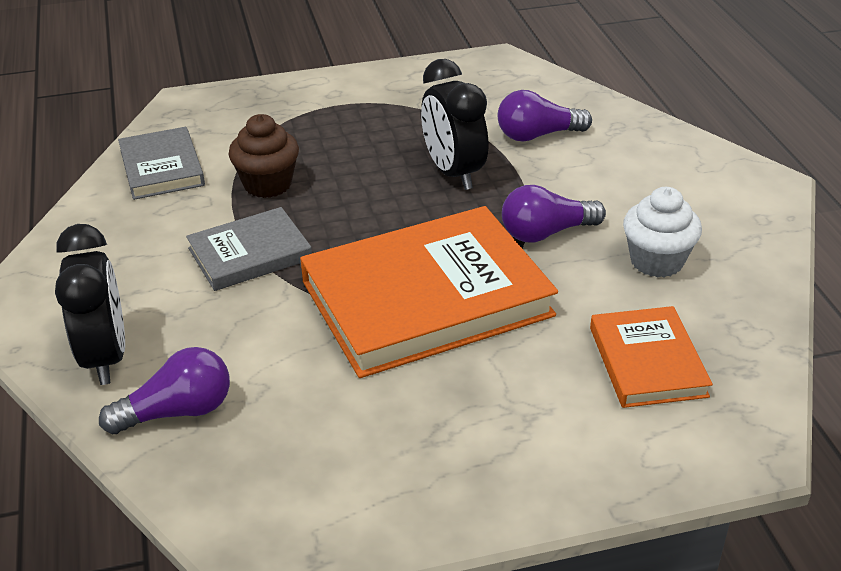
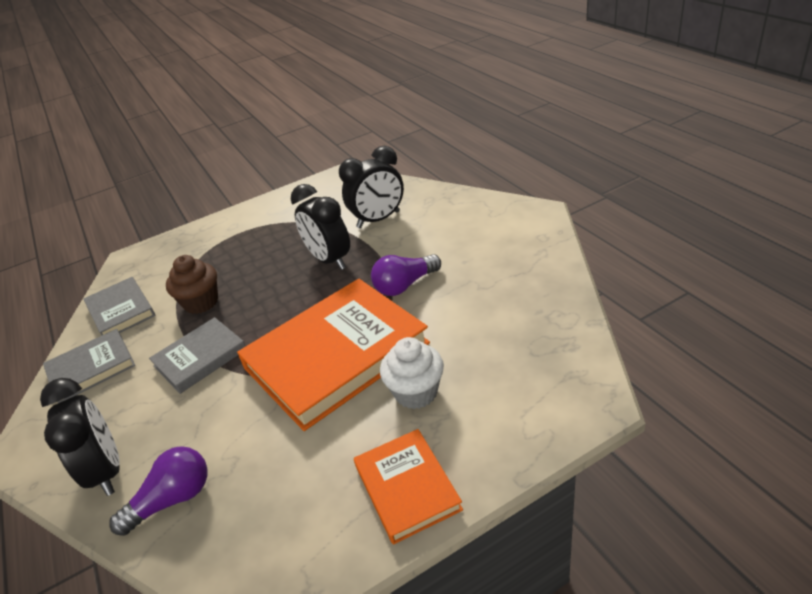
camera: 10 degrees left, 0 degrees up
(110, 230) = (91, 368): none -> grey book
(537, 135) = (378, 219): purple light bulb -> black clock
(647, 361) = (503, 358): orange book -> orange book (407, 487)
(656, 261) = (485, 285): white cupcake -> white cupcake (416, 392)

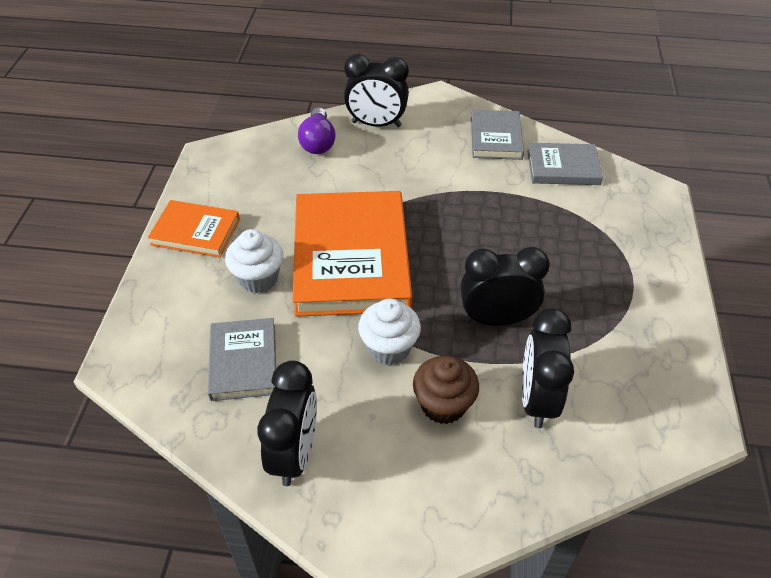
camera: 120 degrees right, 10 degrees up
(200, 358) = (441, 190): grey book -> grey book (243, 362)
(201, 302) = (521, 213): brown cupcake -> brown cupcake (443, 405)
(405, 285) = (389, 348): purple light bulb -> white cupcake
(528, 271) = (294, 453): none -> black clock

